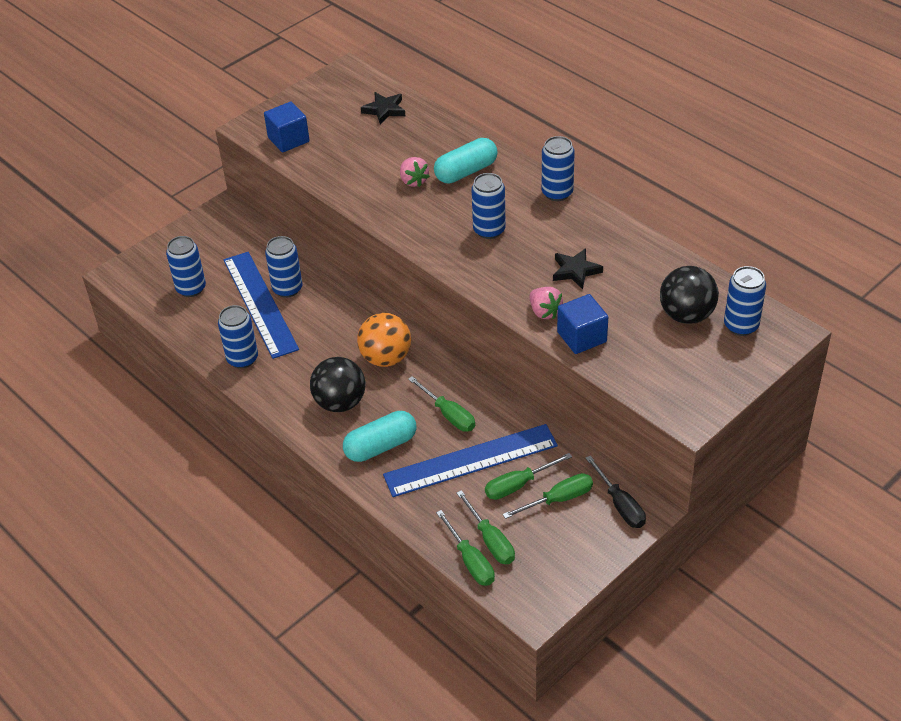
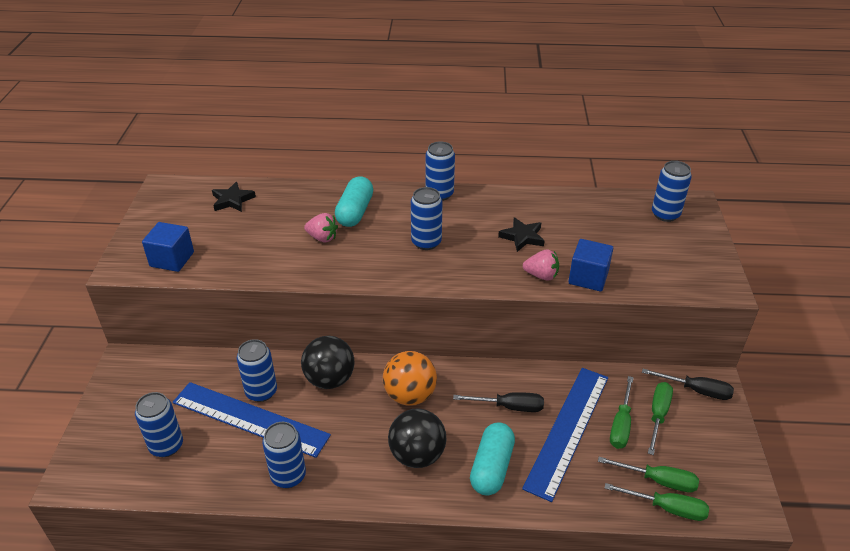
camera: 45 degrees left, 5 degrees down
(448, 414) = (509, 407): green screwdriver -> black screwdriver
(686, 315) = (627, 226): black ball -> black ball (330, 379)

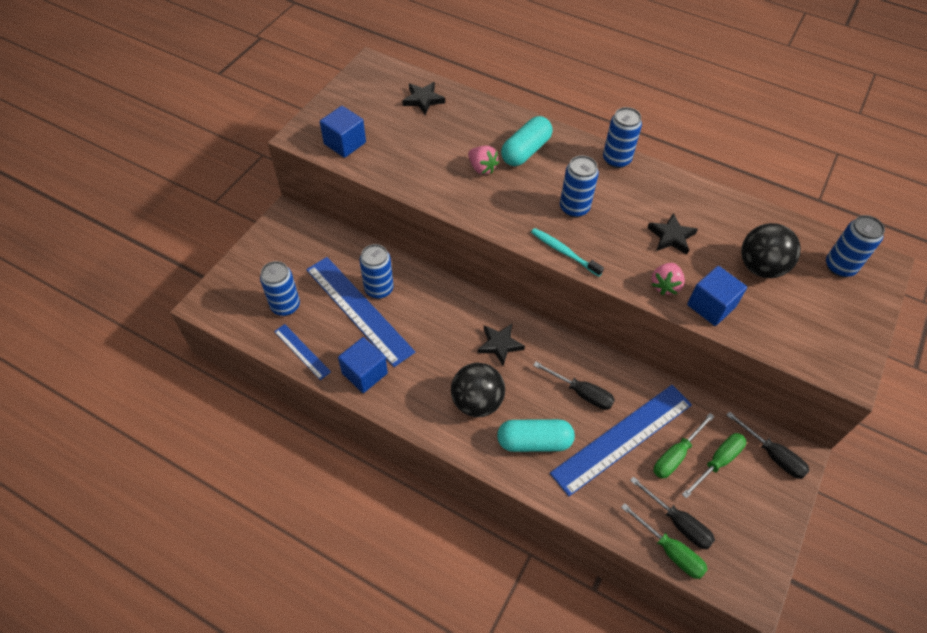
camera: 25 degrees right, 15 degrees up
(208, 483) = (302, 351): none -> blue ruler
(288, 476) = (364, 373): blue can -> blue cube
(330, 379) = (440, 301): black ball -> black ball (760, 267)
(410, 395) = (500, 344): orange ball -> black star
(439, 280) = (564, 252): none -> turquoise toothbrush
(491, 467) = (534, 441): turquoise capsule -> turquoise capsule turned 45 degrees clockwise
(541, 275) = (665, 285): pink strawberry -> pink strawberry turned 75 degrees clockwise
(658, 480) = (678, 522): green screwdriver -> black screwdriver

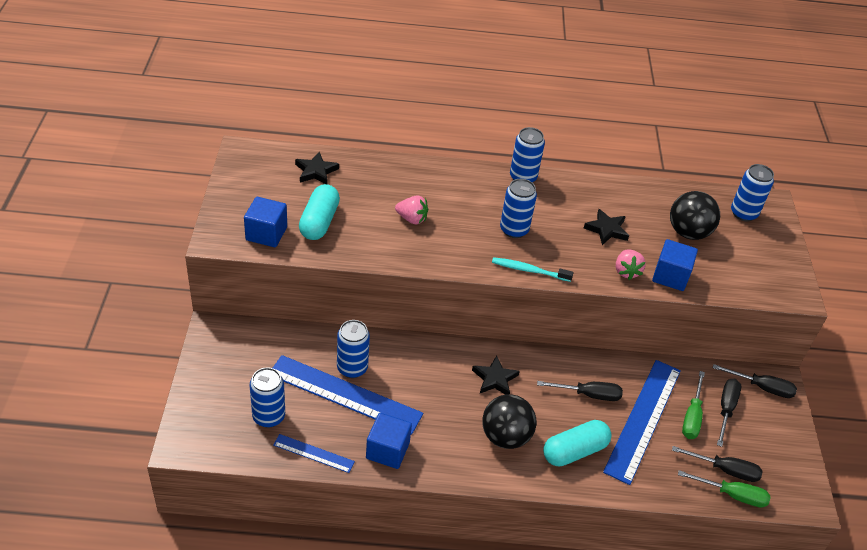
camera: 30 degrees left, 10 degrees down
(525, 151) = (441, 192): turquoise capsule -> turquoise capsule (319, 222)
(717, 462) = (726, 409): green screwdriver -> black screwdriver

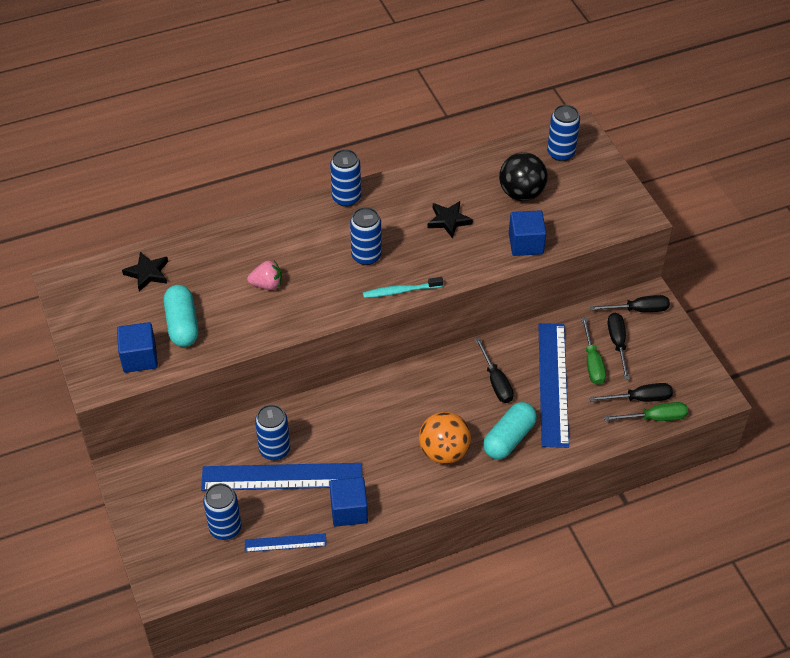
camera: 20 degrees left, 5 degrees up
(494, 379) = (407, 403): black star -> none
(505, 436) = (444, 452): black ball -> orange ball
(588, 394) = (496, 381): black screwdriver -> black screwdriver turned 90 degrees clockwise
(626, 271) = (486, 255): pink strawberry -> none

